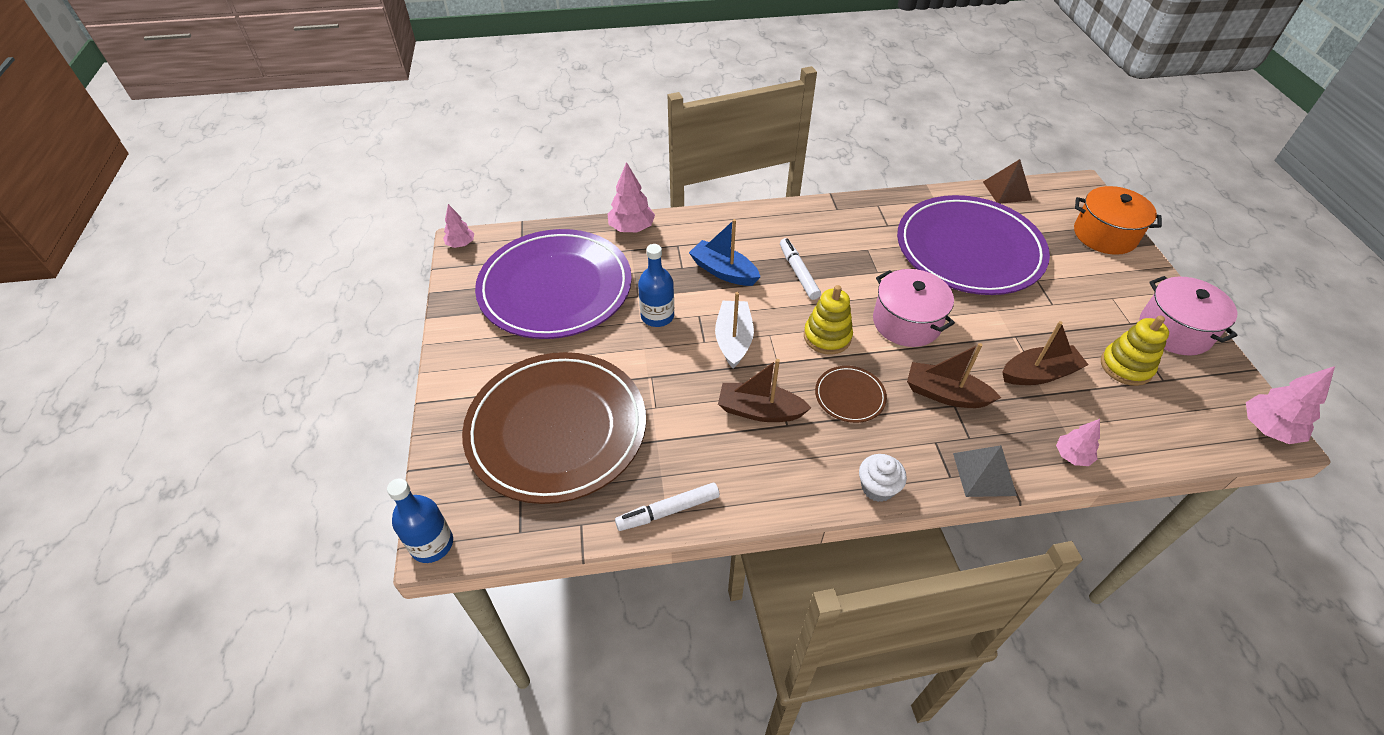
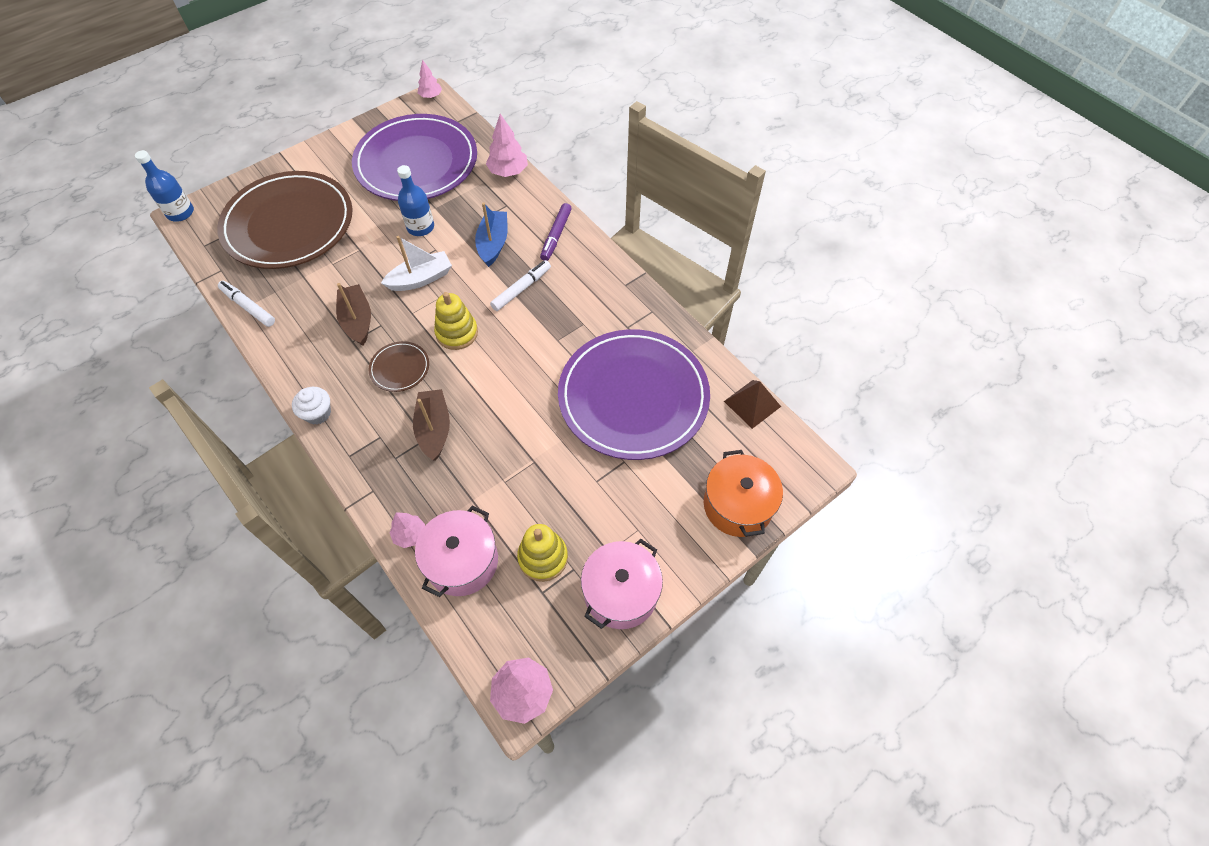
camera: 60 degrees right, 10 degrees up
(745, 228) = (556, 236): none -> purple marker
(906, 322) = (504, 379): pink pot -> pink pot (462, 561)
(984, 474) = (362, 477): grey pyramid -> none
(1039, 374) = (495, 490): brown boat -> none

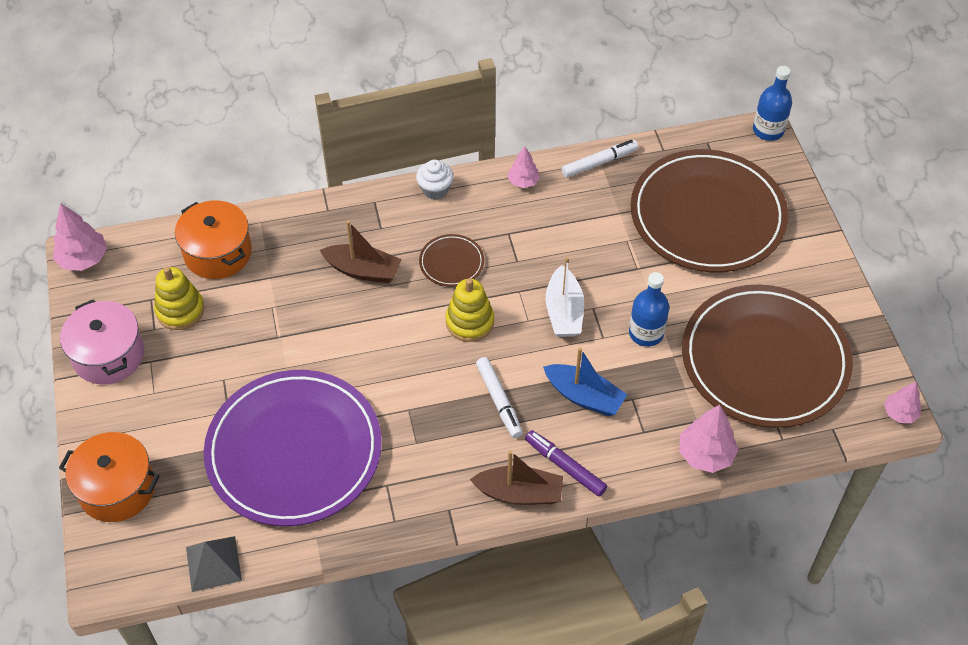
camera: 115 degrees right, 5 degrees down
(357, 320) = (533, 243): brown boat -> brown boat (519, 493)
(410, 534) = (267, 224): pink tree -> pink tree (523, 181)
(416, 162) = (764, 360): purple plate -> brown plate
(462, 561) = (218, 253): pink pot -> orange pot
(752, 404) = (213, 563): brown pyramid -> grey pyramid

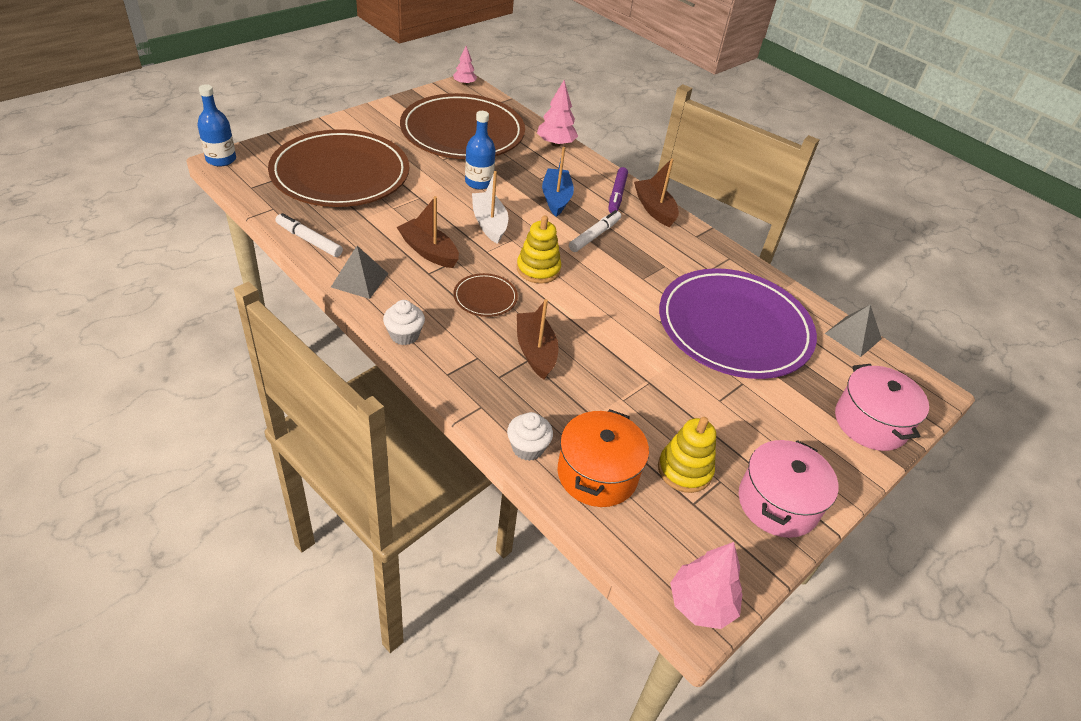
camera: 125 degrees left, 10 degrees down
(117, 488) = (870, 423): orange pot -> pink pot
(270, 222) = (528, 448): none -> white cupcake
(523, 181) = (359, 280): pink tree -> grey pyramid
(541, 244) = (429, 251): none -> brown boat
(564, 311) = (489, 224): white boat -> white boat turned 75 degrees counterclockwise

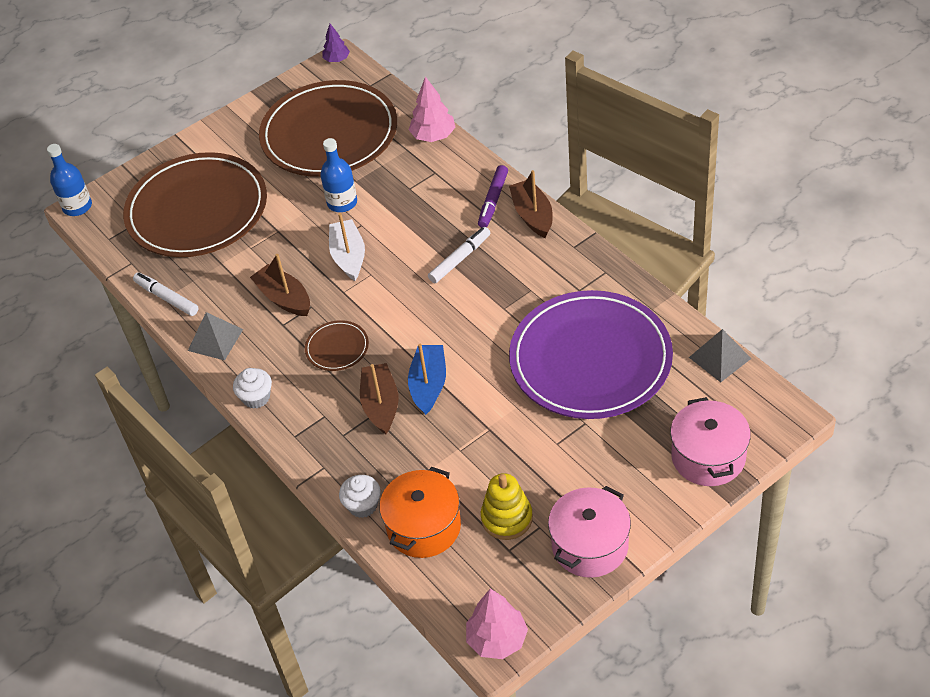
camera: 15 degrees right, 5 degrees up
(464, 84) = (337, 60): pink tree -> purple tree
(538, 269) = (394, 308): yellow stacking toy -> none
(556, 198) = (424, 214): blue boat -> blue boat (429, 385)

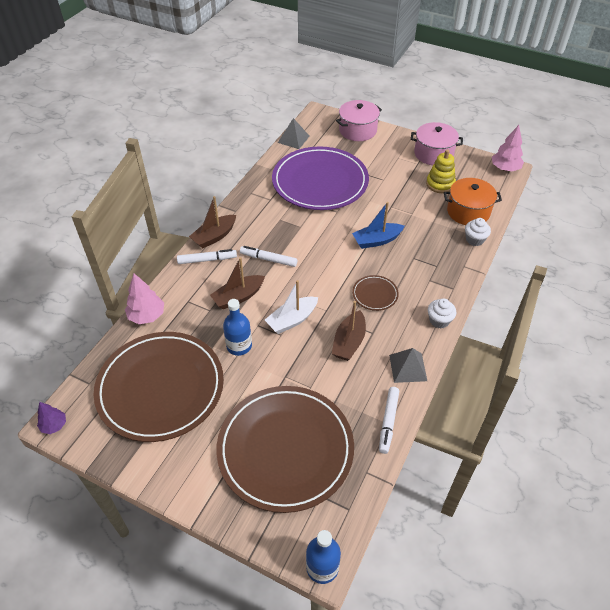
camera: 120 degrees left, 0 degrees up
(381, 405) = (404, 256): brown boat -> brown boat (238, 297)
(493, 201) = (207, 260): purple marker -> white marker

